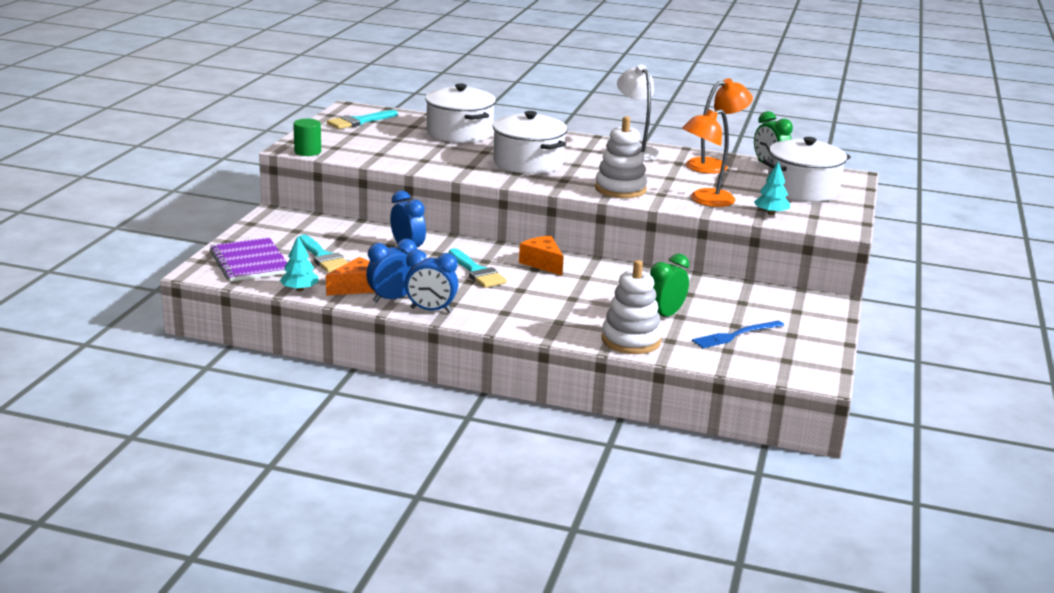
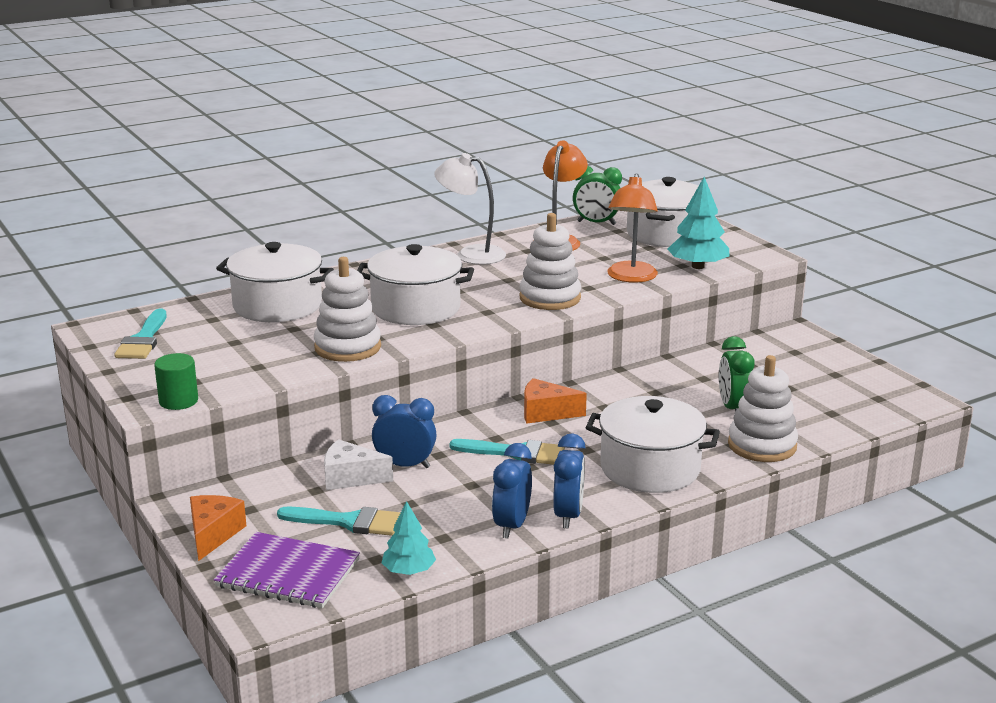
camera: 45 degrees left, 0 degrees up
(356, 287) = (454, 534): orange cheese -> orange cheese (213, 534)
(369, 241) = (350, 478): none -> white cheese
(431, 310) = (568, 515): blue clock -> blue clock turned 45 degrees counterclockwise
(443, 164) = (347, 347): none -> white stacking toy
(532, 315) = (650, 468): none -> white pot
(735, 335) = (808, 396): blue fork -> none
(771, 213) = (697, 266): turquoise tree -> turquoise tree, size x1.56

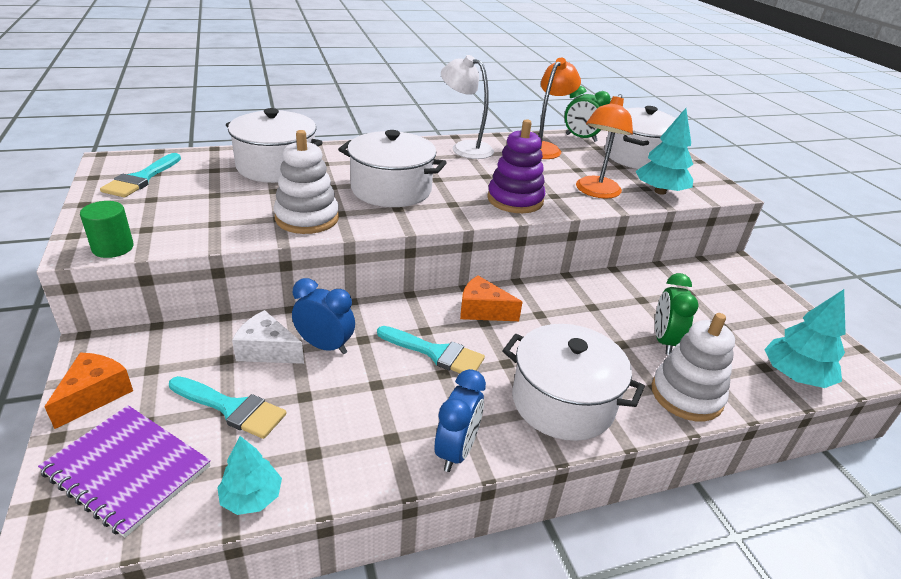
camera: 10 degrees right, 10 degrees up
(512, 525) = (392, 452): blue clock -> none
(550, 298) = (515, 200): white stacking toy -> purple stacking toy
(860, 415) = (795, 376): none -> turquoise tree

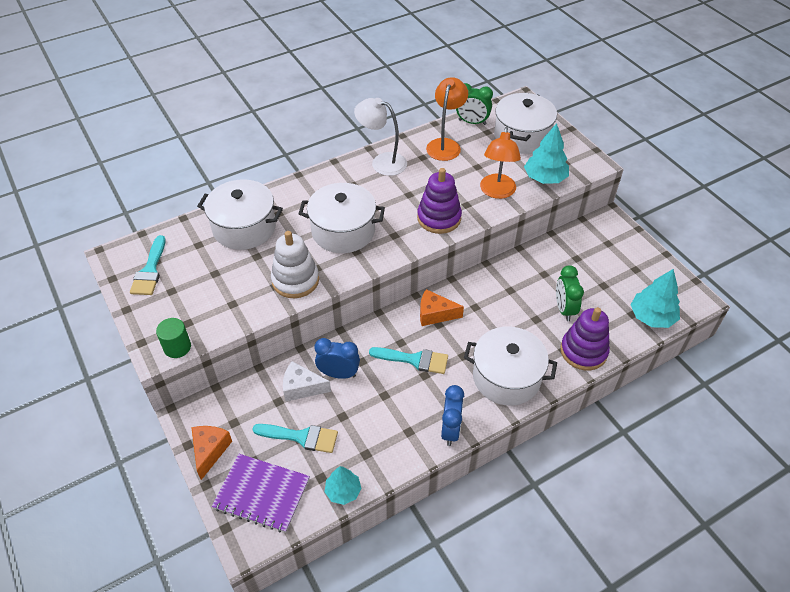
camera: 10 degrees left, 15 degrees up
(686, 395) = (583, 351): white stacking toy -> purple stacking toy

